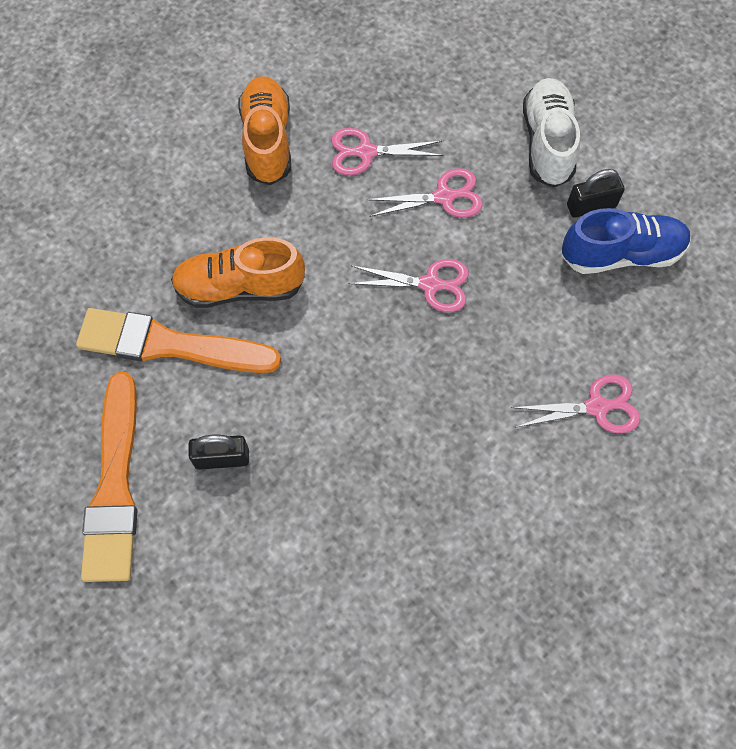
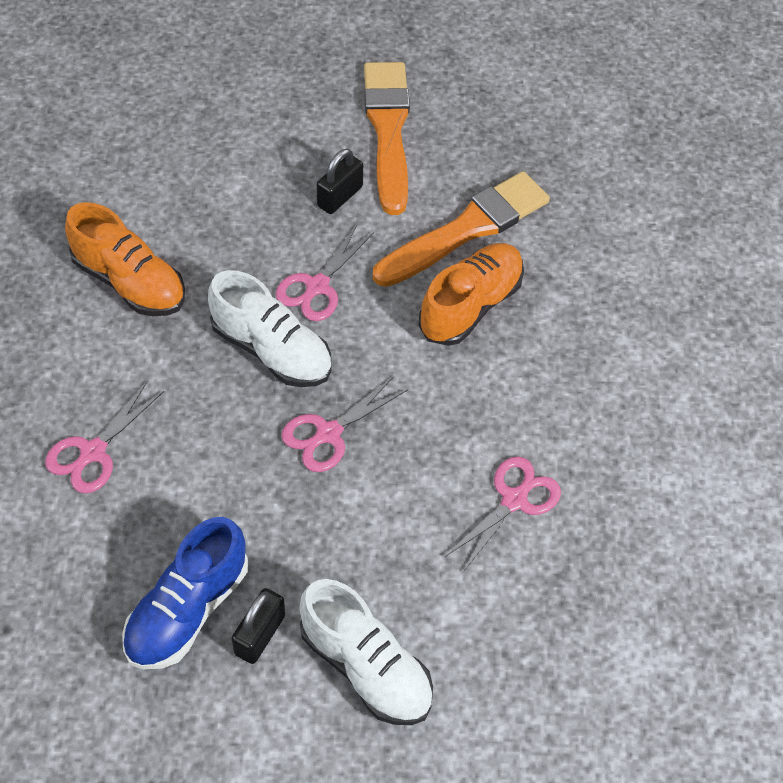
camera: 130 degrees right, 10 degrees down
(115, 486) = (388, 130): orange brush -> orange brush turned 45 degrees clockwise
(267, 141) = (605, 434): orange shoe -> orange shoe (129, 282)
(406, 375) = (271, 350): none -> white shoe
(444, 197) = (400, 521): pink scissors -> pink scissors (317, 287)

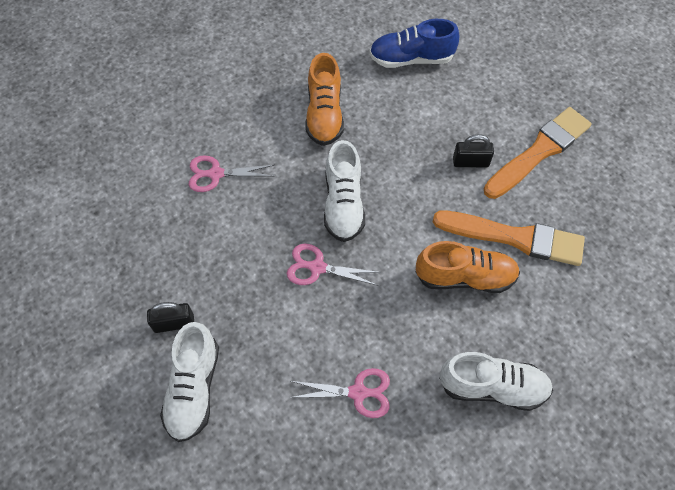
camera: 55 degrees right, 5 degrees up
(187, 609) = (163, 280): blue shoe -> blue shoe (411, 59)
(317, 287) = (402, 195): pink scissors -> none
(610, 374) = (492, 387): none -> white shoe

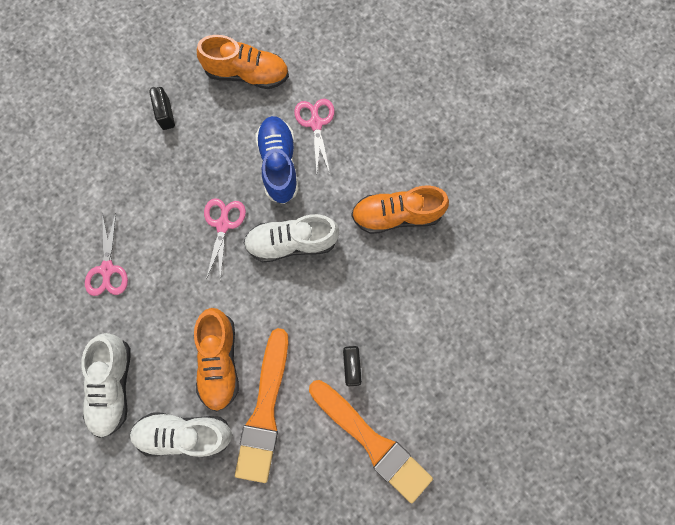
camera: 85 degrees right, 15 degrees up
(142, 235) = (247, 74): none -> orange shoe
(194, 388) = (110, 139): white shoe -> white shoe (184, 433)
(411, 59) = (483, 300): blue shoe -> blue shoe (279, 164)

